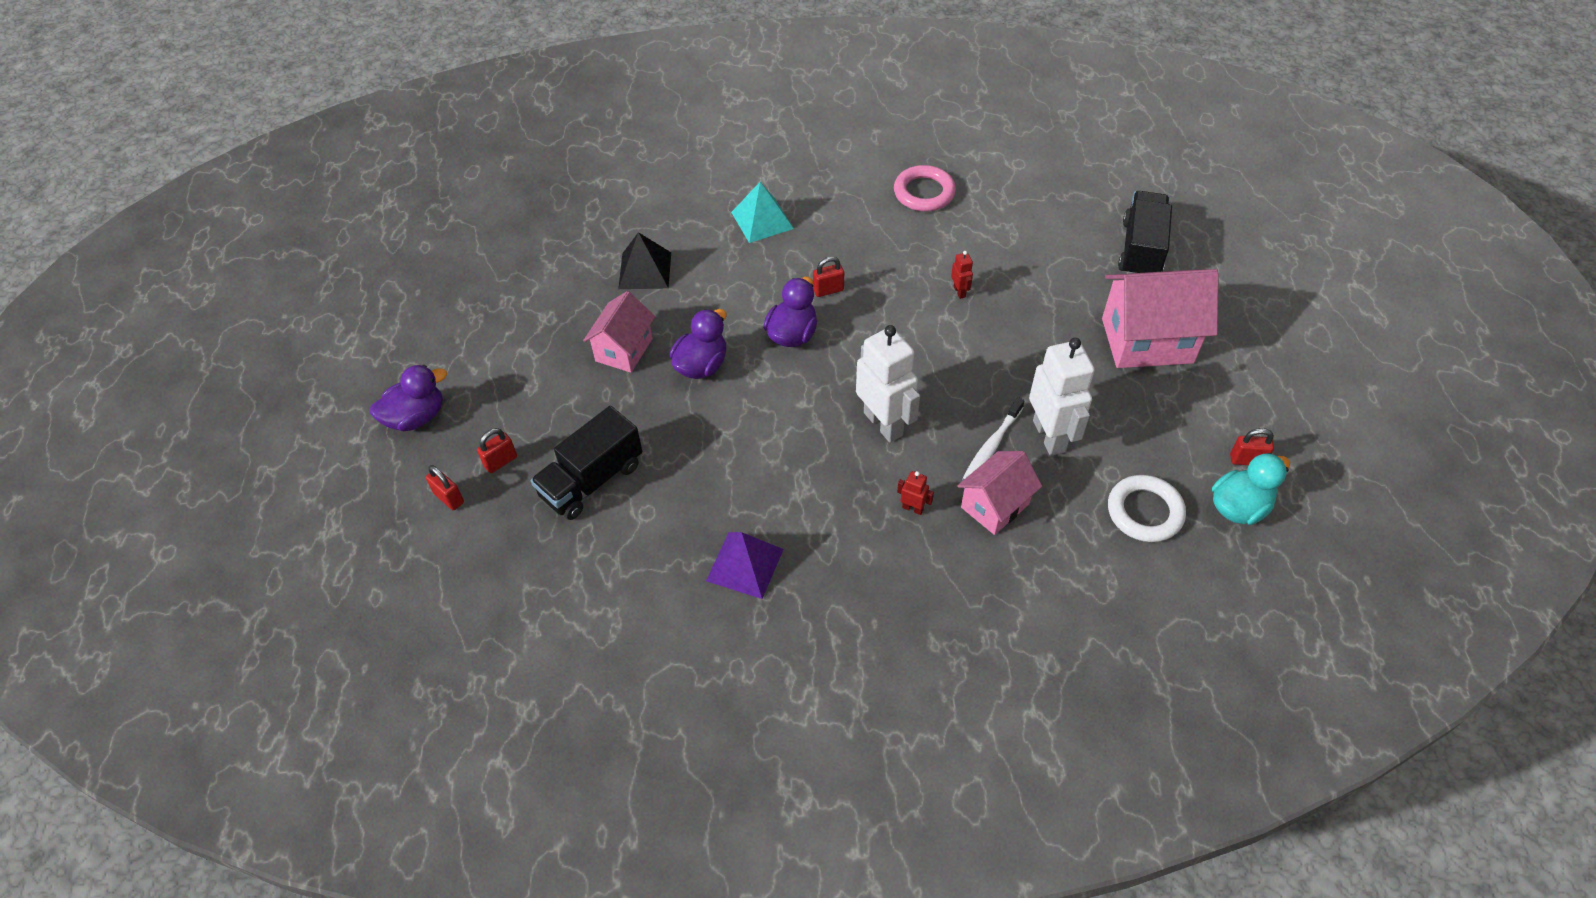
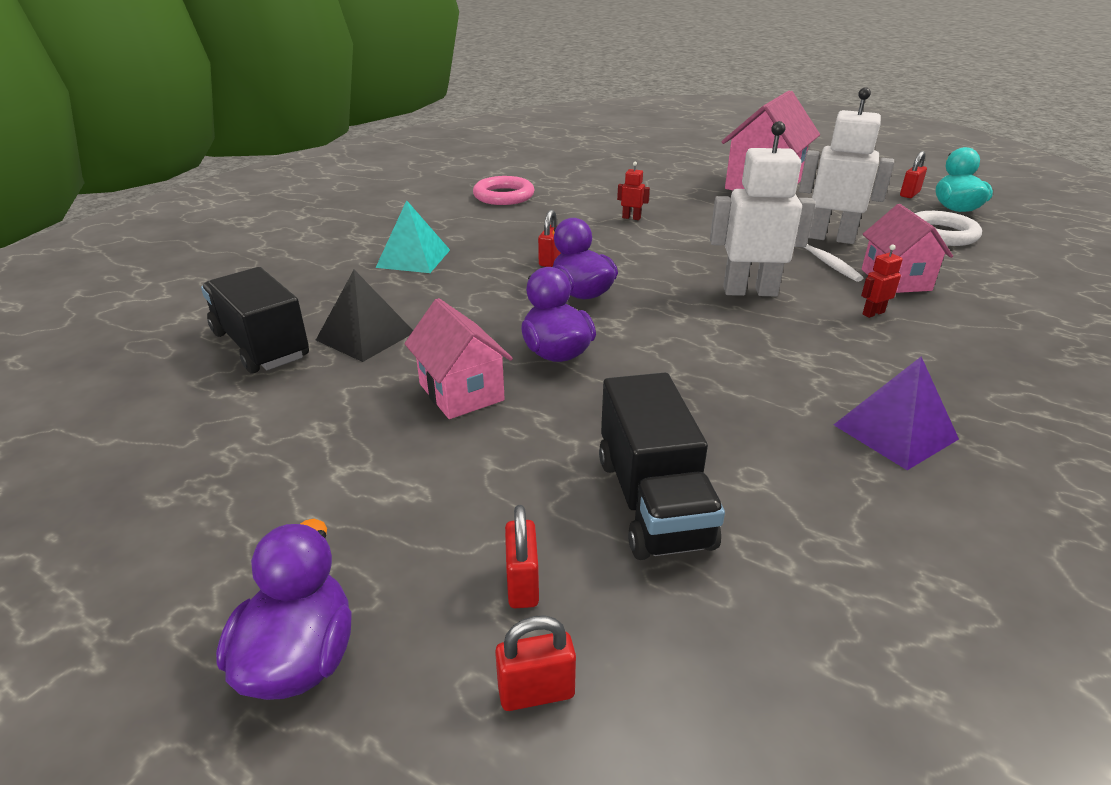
camera: 55 degrees left, 20 degrees down
(1141, 250) = (673, 162): black truck -> black truck (261, 345)

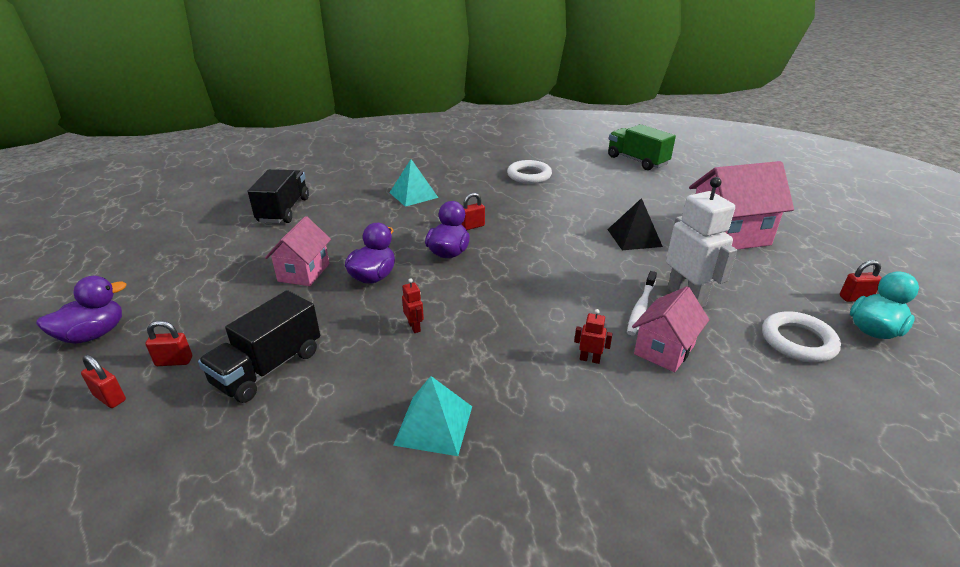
camera: 45 degrees right, 0 degrees up
(365, 336) = (322, 226): black pyramid -> black pyramid (634, 237)
(503, 196) = (529, 175): pink ring -> white ring
(522, 584) = (174, 361): red padlock -> red padlock turned 45 degrees clockwise
(576, 152) = (637, 161): none -> green truck
(631, 218) = (574, 220): red robot -> red robot (414, 327)
(750, 291) = (542, 301): white robot -> none
(895, 431) = (434, 425): purple pyramid -> turquoise pyramid

